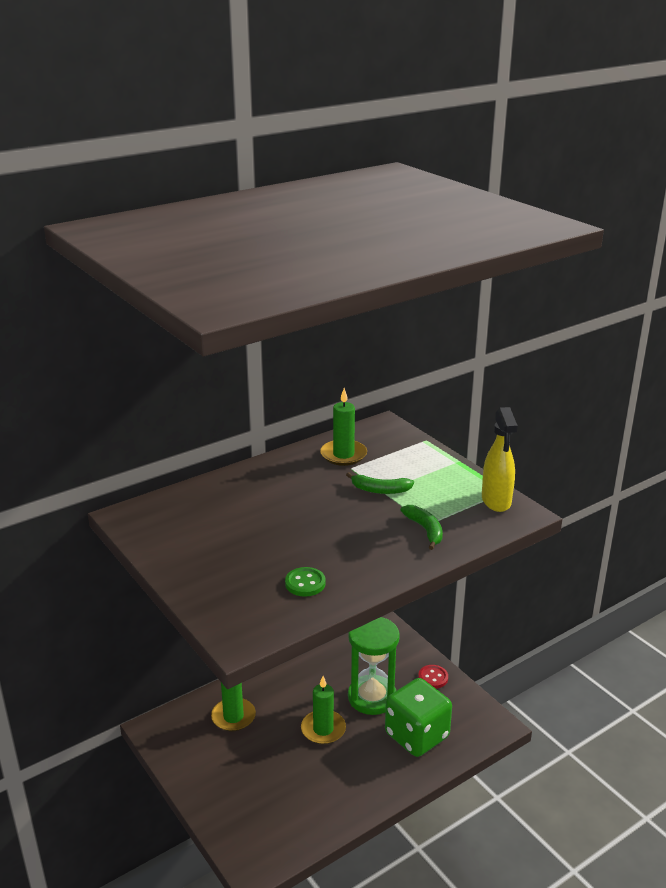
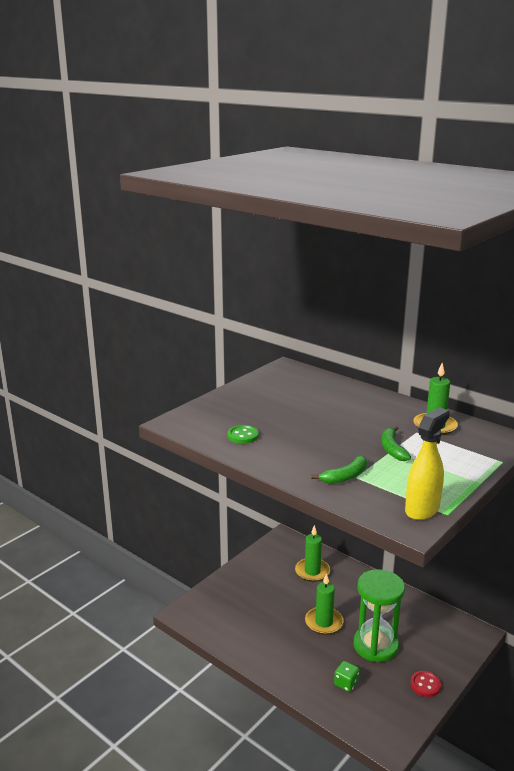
camera: 75 degrees right, 5 degrees down
(417, 735) = (346, 683): green dice -> green dice, size x0.42
(496, 501) = (422, 509): yellow spray bottle -> yellow spray bottle turned 150 degrees clockwise

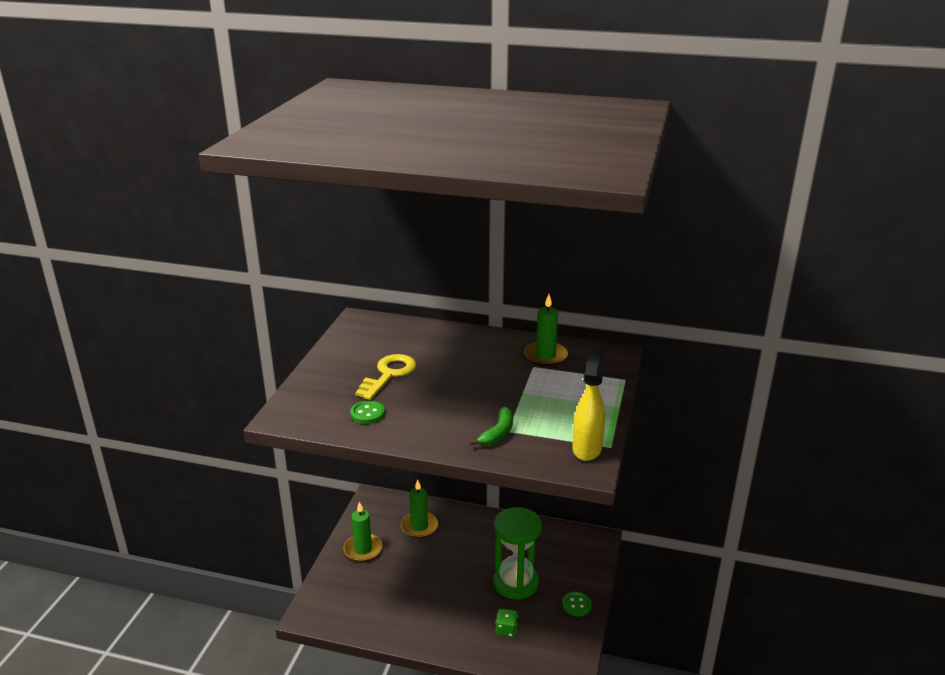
camera: 25 degrees left, 5 degrees up
(282, 411) = (389, 374): none -> yellow key
(324, 622) = (456, 576): green candle -> green candle (363, 549)
(392, 449) = (522, 391): green banana -> none
(425, 685) = (576, 605): red button -> green button

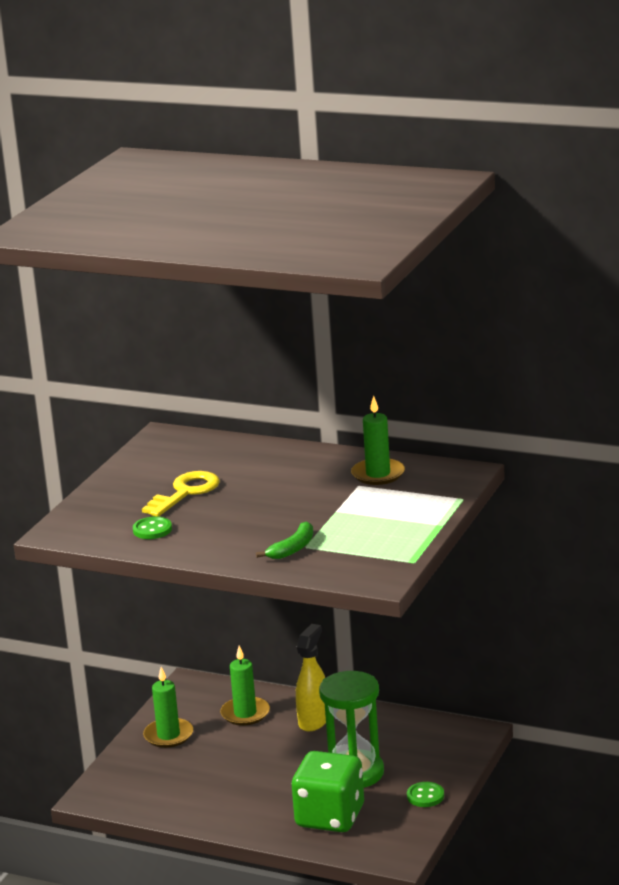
camera: 10 degrees right, 5 degrees down
(506, 630) = (330, 817): green dice -> green dice, size x2.41
(587, 448) = (387, 563): yellow spray bottle -> yellow spray bottle (314, 721)

